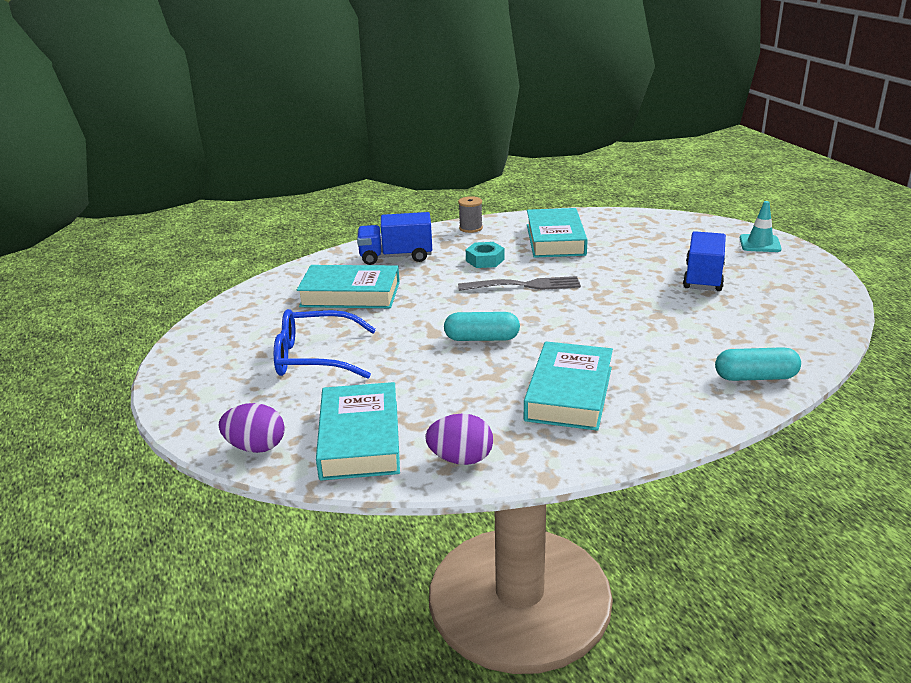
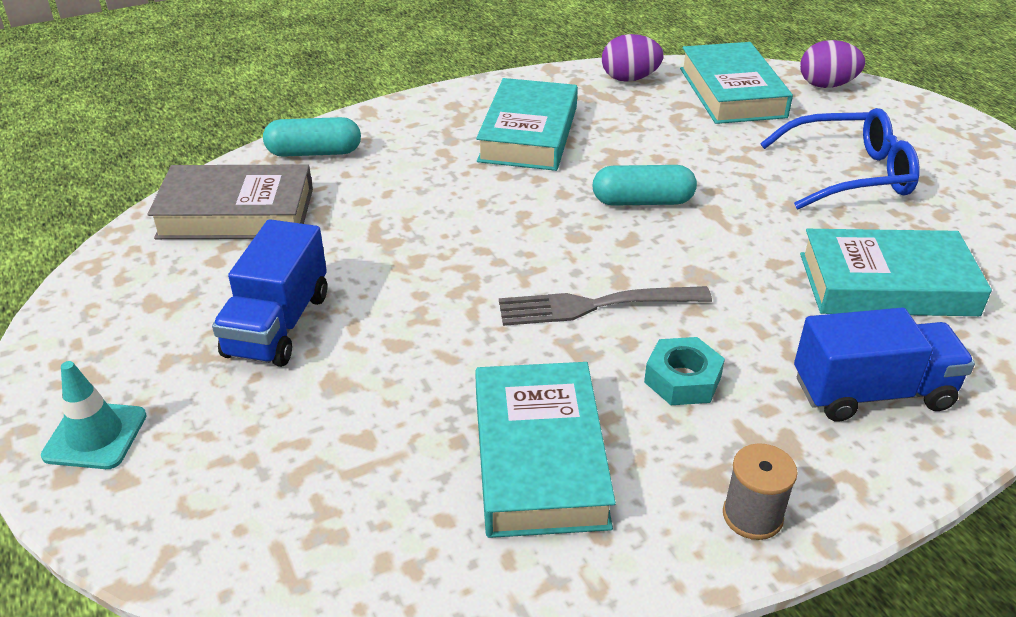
camera: 175 degrees right, 10 degrees up
(780, 332) = (236, 213): none -> grey book

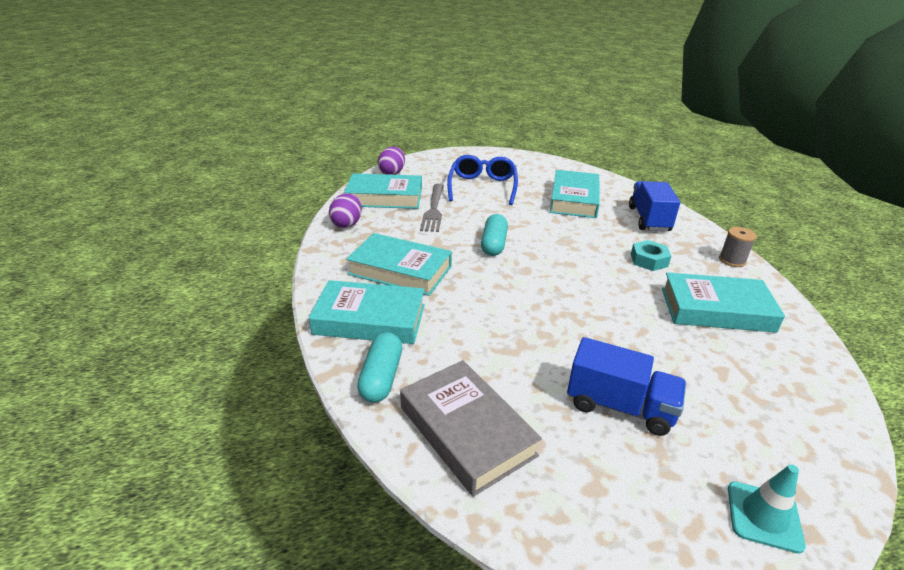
camera: 80 degrees left, 5 degrees down
(236, 213) = (466, 431): grey book -> grey book turned 45 degrees counterclockwise
(414, 130) = (370, 319): none -> turquoise book
(595, 305) = (592, 274): grey fork -> grey fork (433, 209)

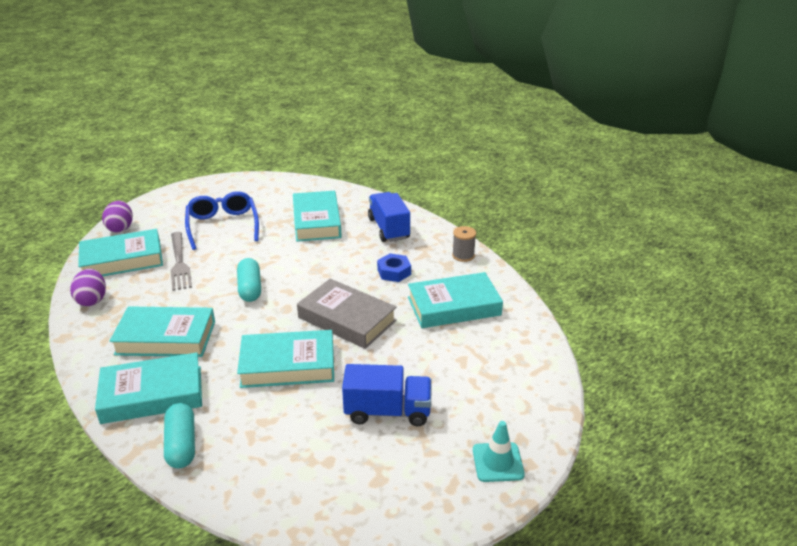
camera: 20 degrees left, 0 degrees up
(466, 431) = (269, 467): grey book -> grey book (347, 319)
(514, 325) = (288, 365): none -> turquoise book
(649, 260) = (394, 272): turquoise nut -> blue nut

